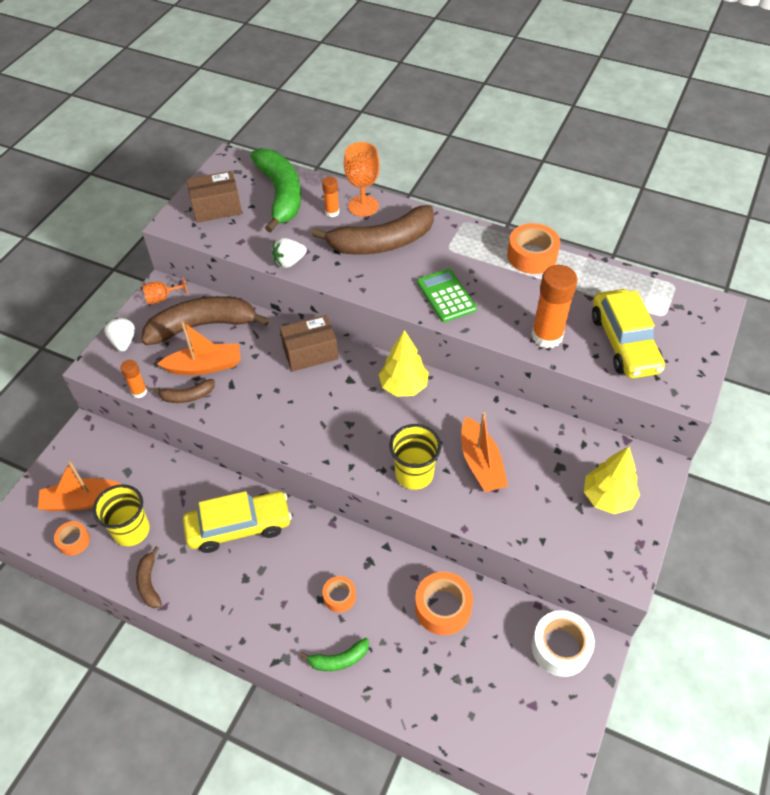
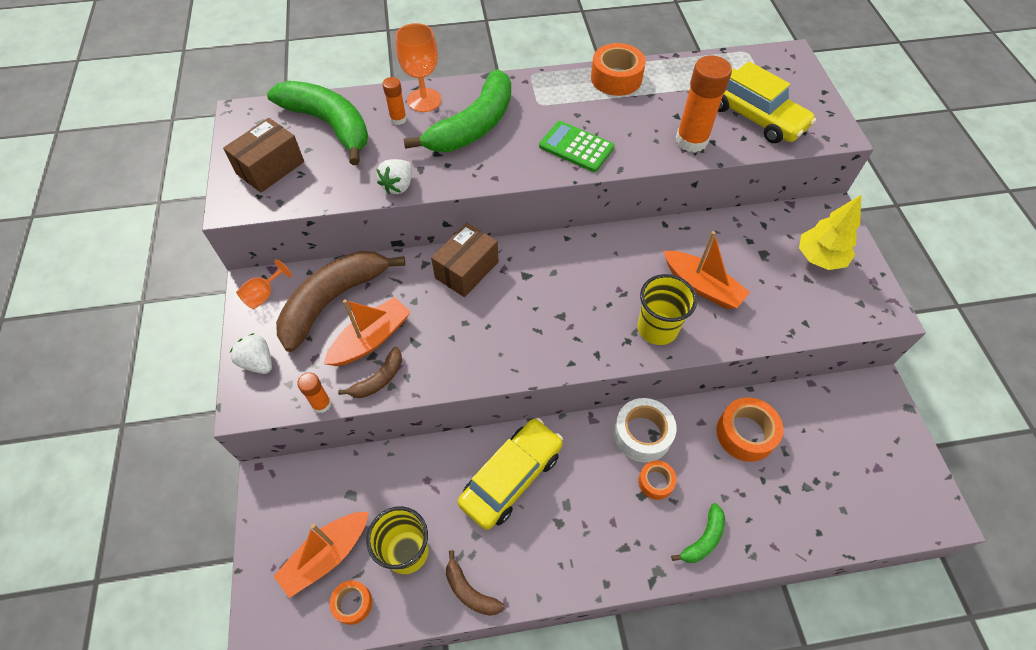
camera: 35 degrees left, 5 degrees up
(382, 243) = (473, 126): brown banana -> green banana
(403, 386) = (579, 255): yellow tree -> none
(560, 647) = (856, 406): white tape -> white tape (642, 434)

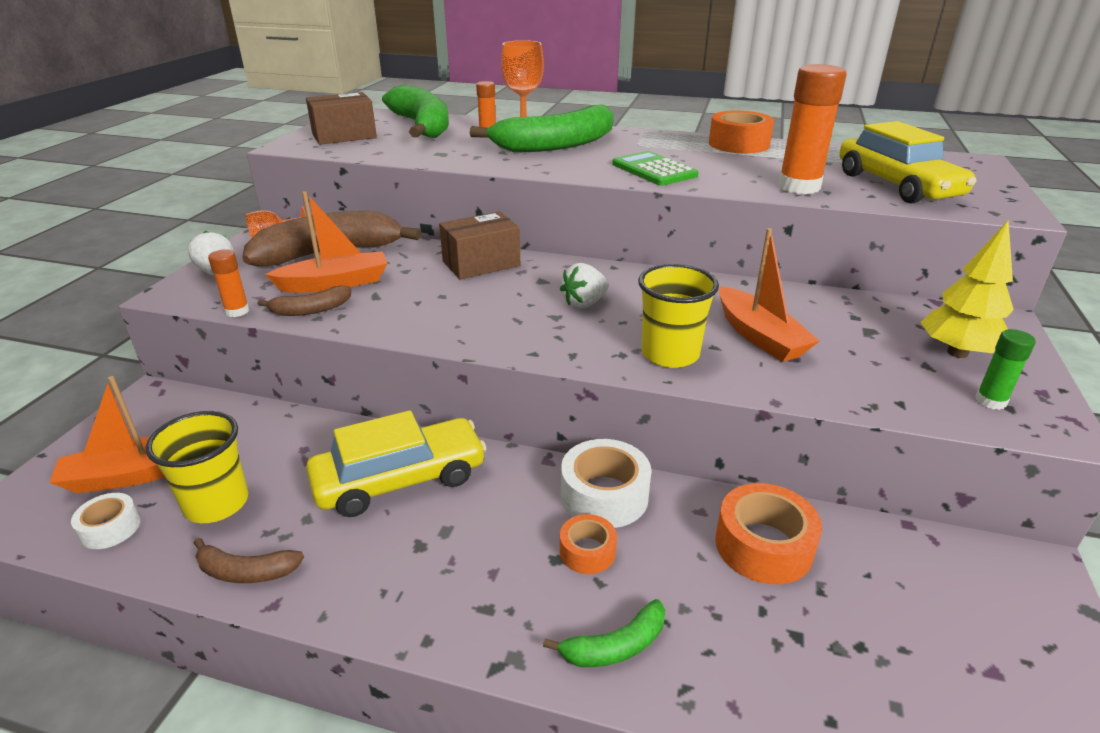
camera: 25 degrees right, 25 degrees down
(353, 603) = (110, 528): orange tape -> white tape
(398, 186) = (444, 160): white strawberry -> white strawberry (584, 303)
(470, 591) = (245, 572): brown banana -> brown banana turned 60 degrees counterclockwise
(850, 301) = (990, 401): none -> green glue stick

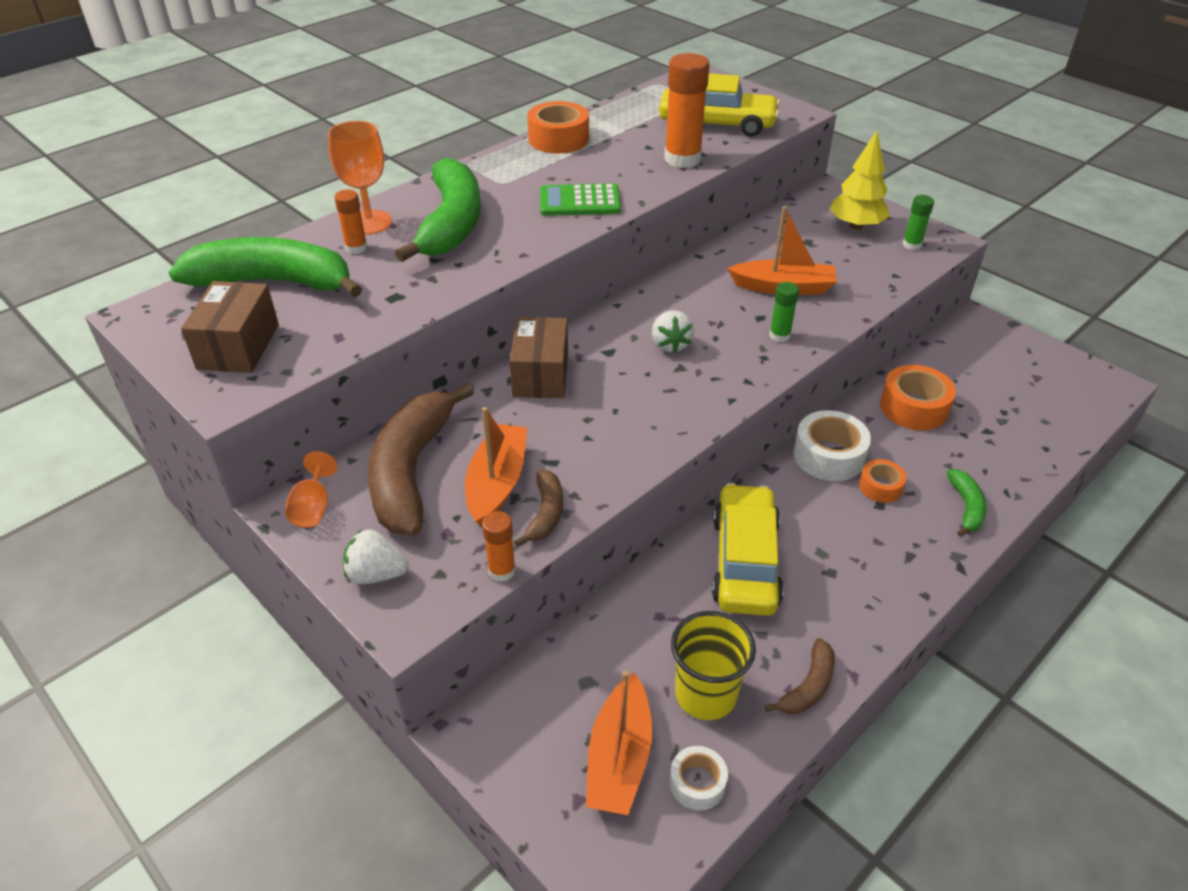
camera: 60 degrees left, 10 degrees up
(670, 354) = (779, 335): yellow cup -> green glue stick

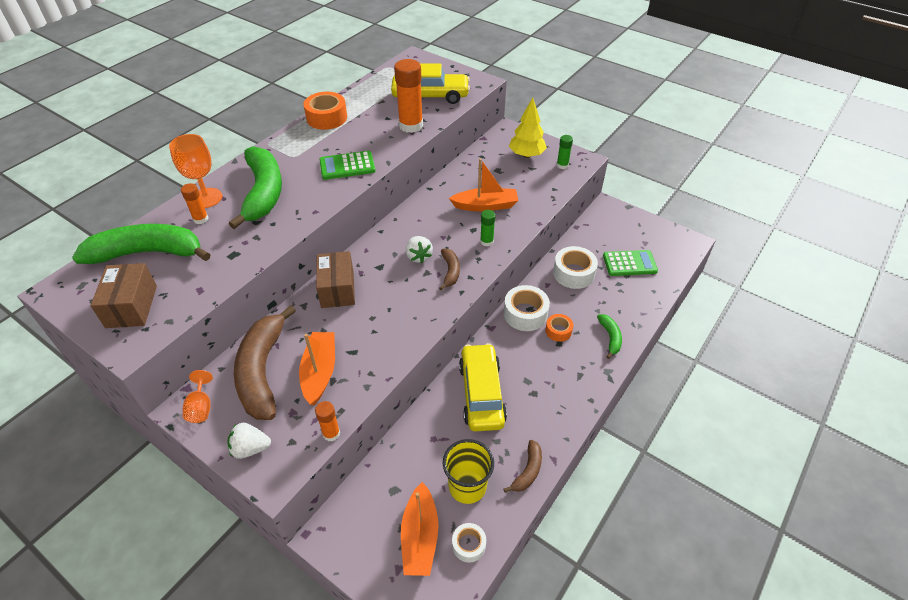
camera: 10 degrees left, 5 degrees up
(545, 514) = (354, 389): brown banana -> brown banana (450, 271)
(914, 407) = (573, 273): orange tape -> white tape
(1008, 404) = (629, 263): none -> green calculator

